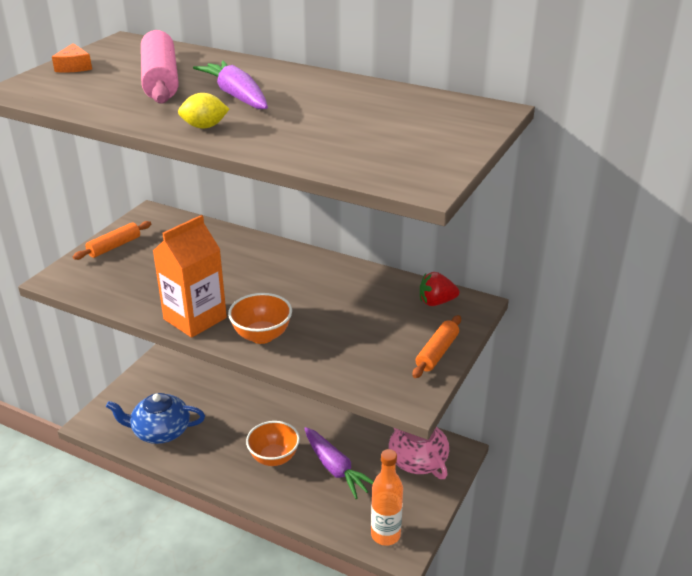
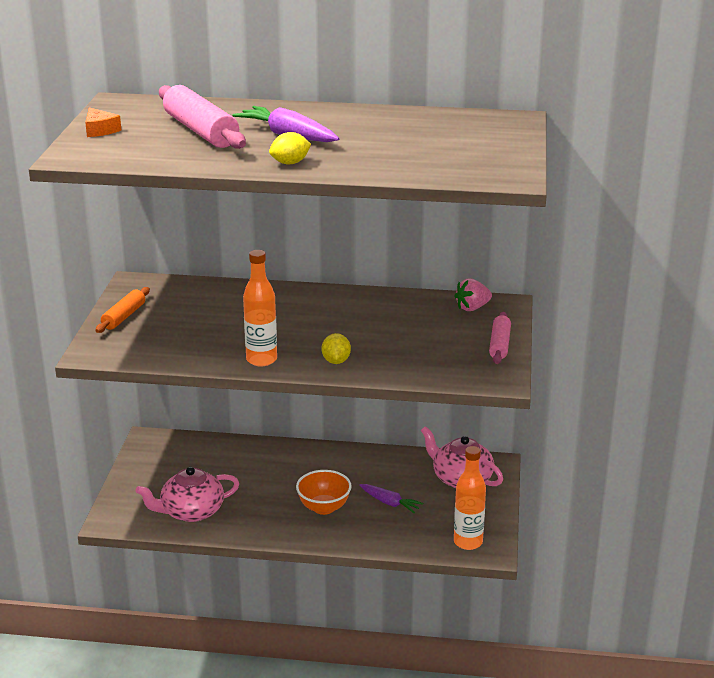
camera: 20 degrees left, 5 degrees down
(160, 431) = (191, 511): blue teapot -> pink teapot
(195, 318) = (261, 360): orange carton -> orange bottle
(262, 336) = (336, 361): orange bowl -> yellow lemon
(336, 469) = (390, 503): purple carrot -> purple carrot, size x0.64
(436, 302) = (472, 308): red strawberry -> pink strawberry
(437, 353) = (499, 345): orange rolling pin -> pink rolling pin

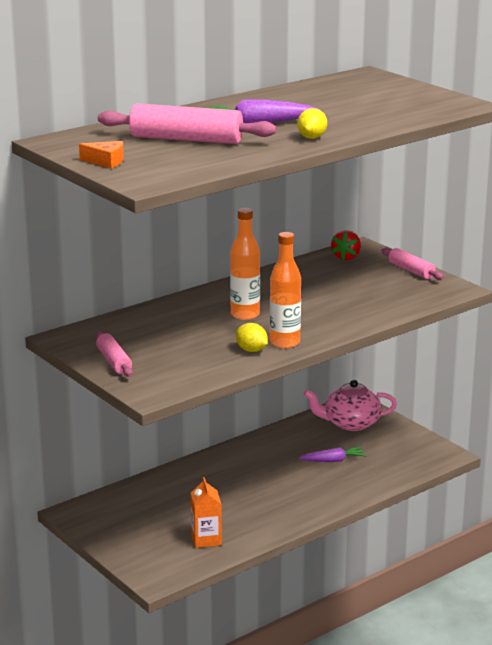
camera: 45 degrees left, 5 degrees down
(124, 316) = (114, 361): orange rolling pin -> pink rolling pin
(191, 511) = (206, 539): pink teapot -> orange carton
(324, 508) = (296, 486): orange bowl -> none
(336, 361) = (335, 322): yellow lemon -> yellow lemon (251, 350)
(468, 542) = (424, 457): orange bottle -> orange bottle (245, 315)
(472, 308) = (346, 257): pink strawberry -> red strawberry

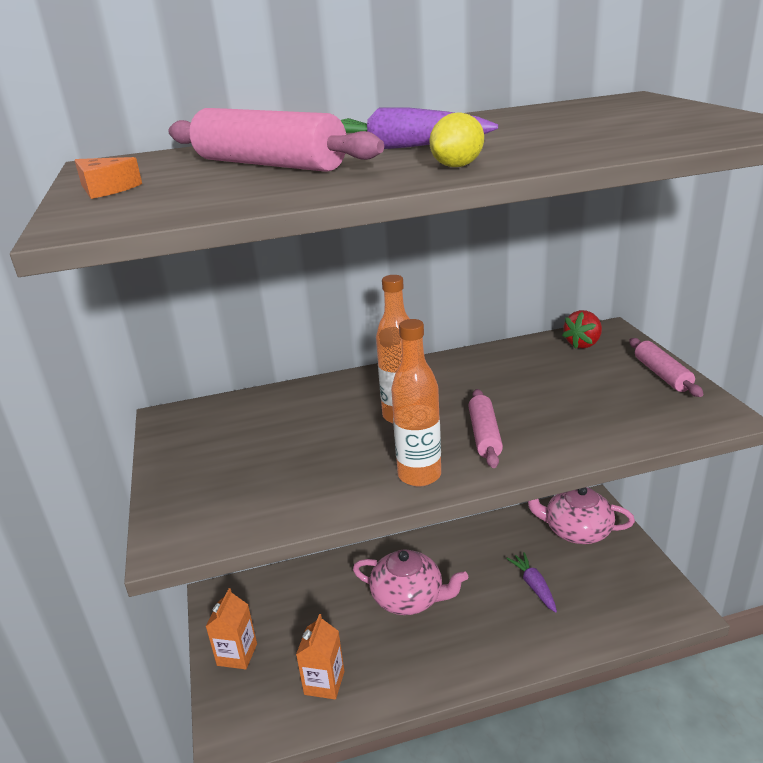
camera: 25 degrees right, 5 degrees up
(114, 361) = (185, 468): pink rolling pin -> pink rolling pin (484, 435)
(123, 539) = (237, 654): none -> orange carton
(239, 484) = (408, 598): none -> pink teapot
(251, 350) = (365, 481): yellow lemon -> none
(333, 460) = (534, 586): purple carrot -> purple carrot turned 120 degrees counterclockwise

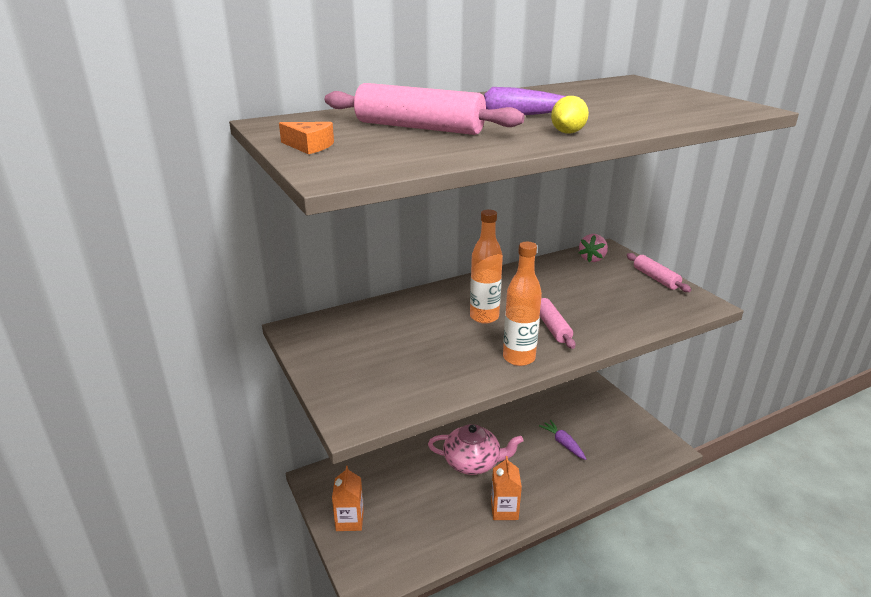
camera: 15 degrees left, 0 degrees up
(324, 683) = (428, 532): orange carton -> orange carton (504, 510)
(576, 530) = (582, 401): pink teapot -> none
(583, 344) = (592, 259): red strawberry -> pink strawberry

